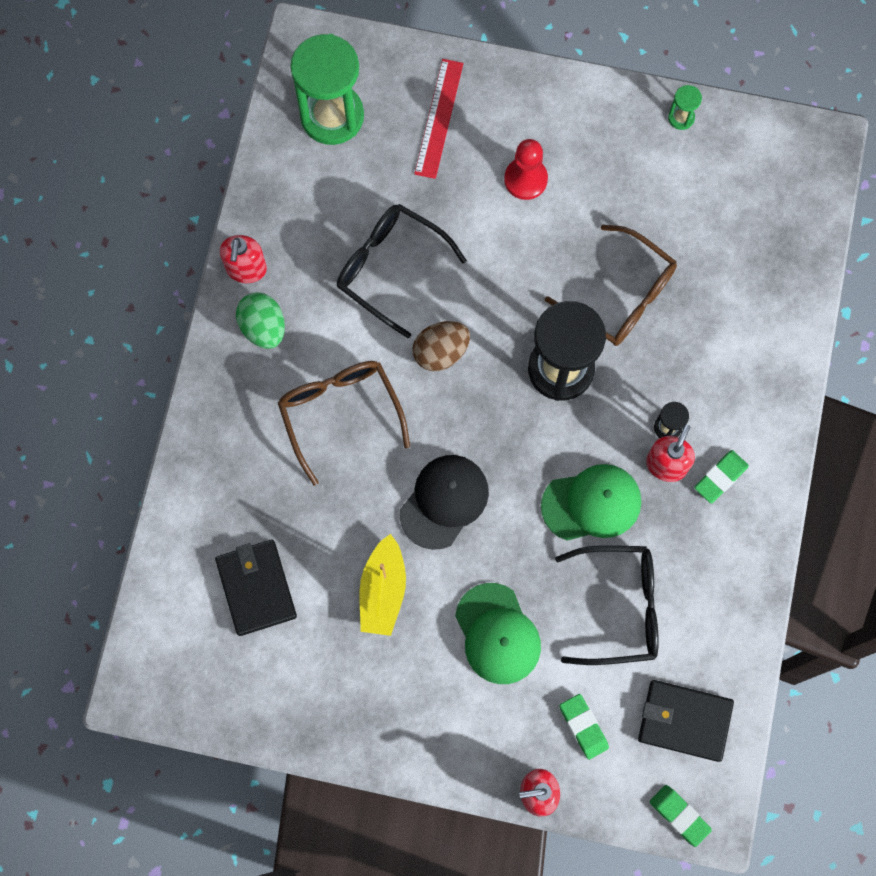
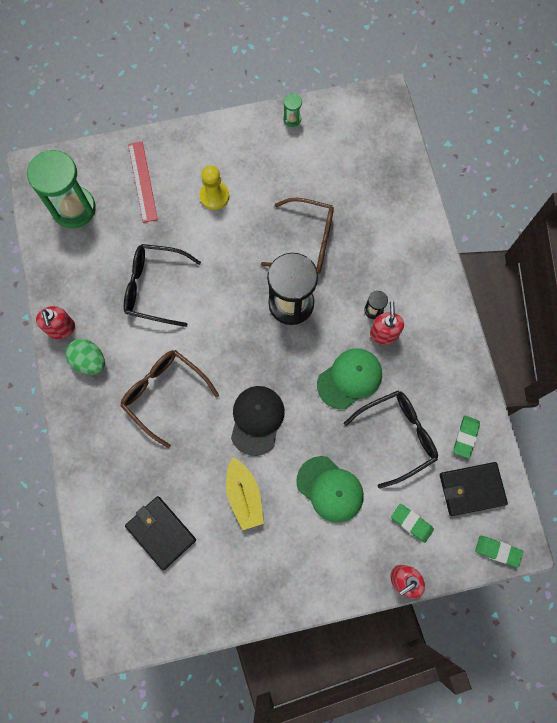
camera: 25 degrees left, 0 degrees up
(441, 352) = (211, 326): brown egg -> none
(525, 179) = (214, 196): red pawn -> yellow pawn
(720, 478) = (420, 326): green eraser -> green eraser (465, 437)

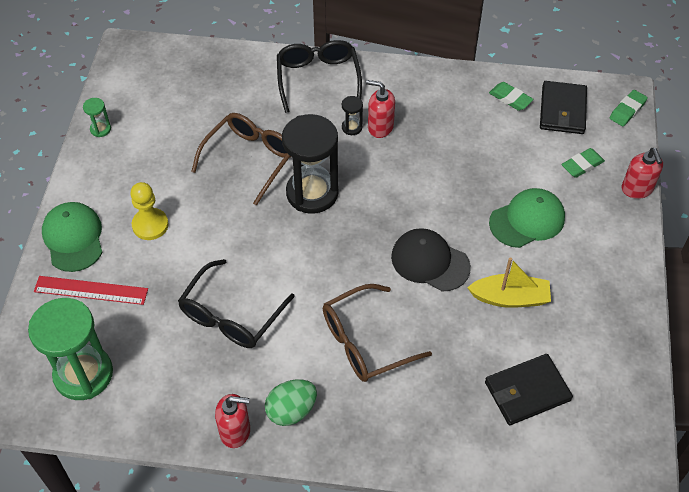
camera: 70 degrees left, 20 degrees down
(350, 378) = (416, 168): green cap -> green cap (73, 238)
(398, 436) = (491, 149): black glasses -> black glasses (318, 78)

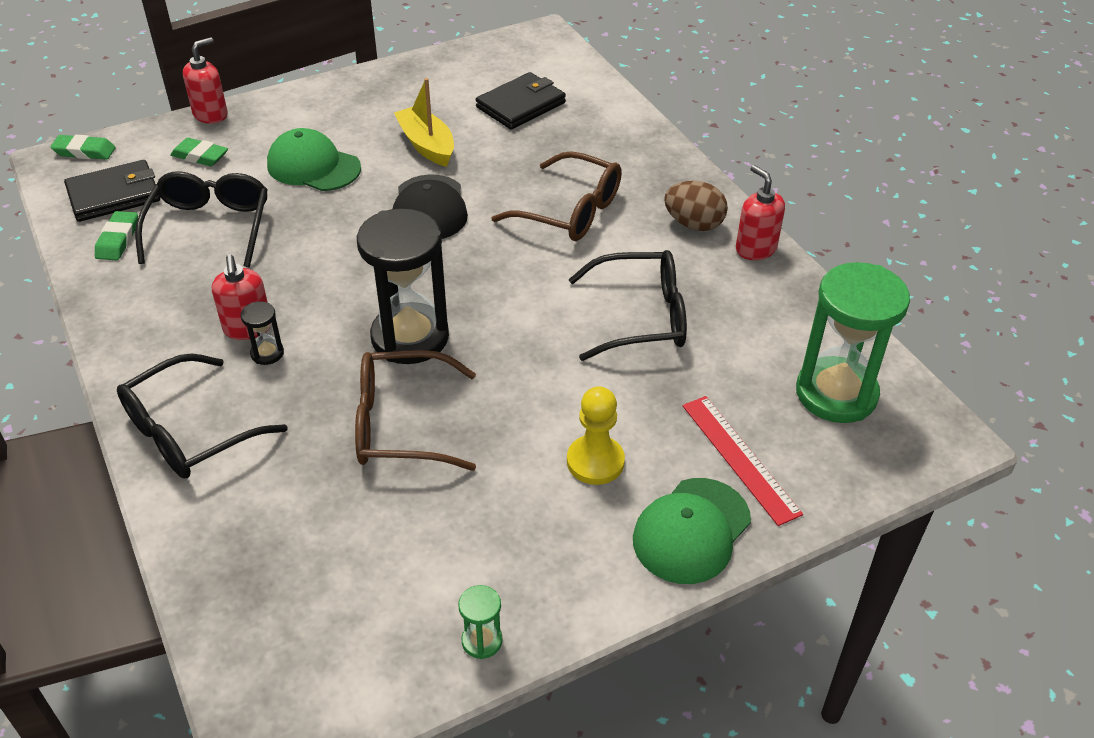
camera: 125 degrees left, 10 degrees down
(291, 410) = (693, 224): green egg -> brown egg
(493, 143) = (210, 226): none -> black glasses
(527, 391) = (521, 105): black wallet -> black wallet turned 75 degrees counterclockwise

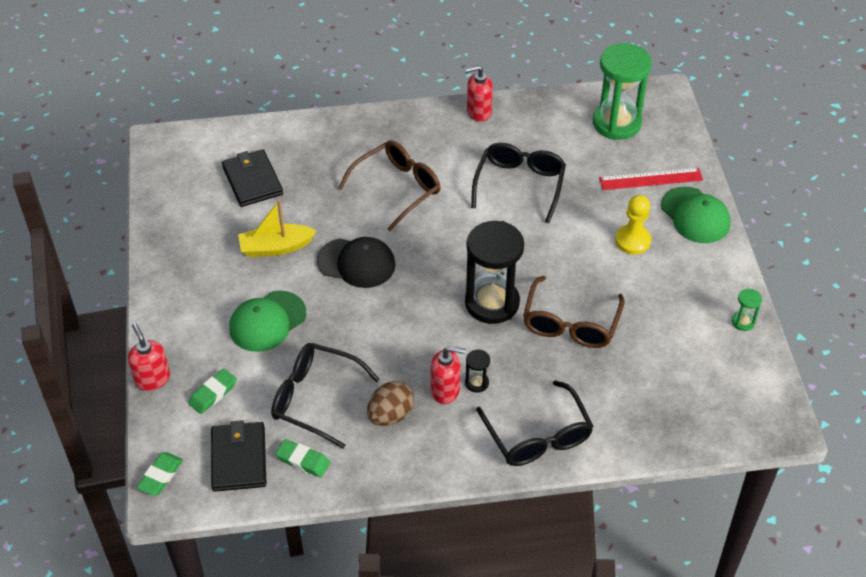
camera: 70 degrees left, 5 degrees up
(693, 224) = (441, 132): brown egg -> brown egg (390, 415)

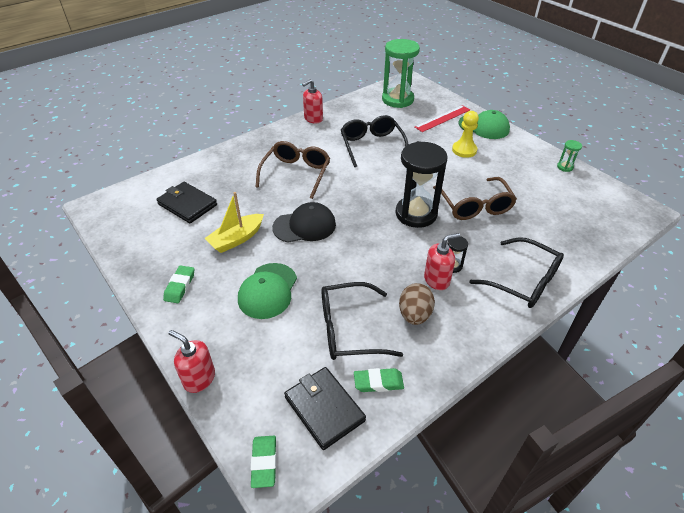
camera: 30 degrees left, 5 degrees down
(213, 393) = (262, 365): green eraser -> green eraser (180, 286)

